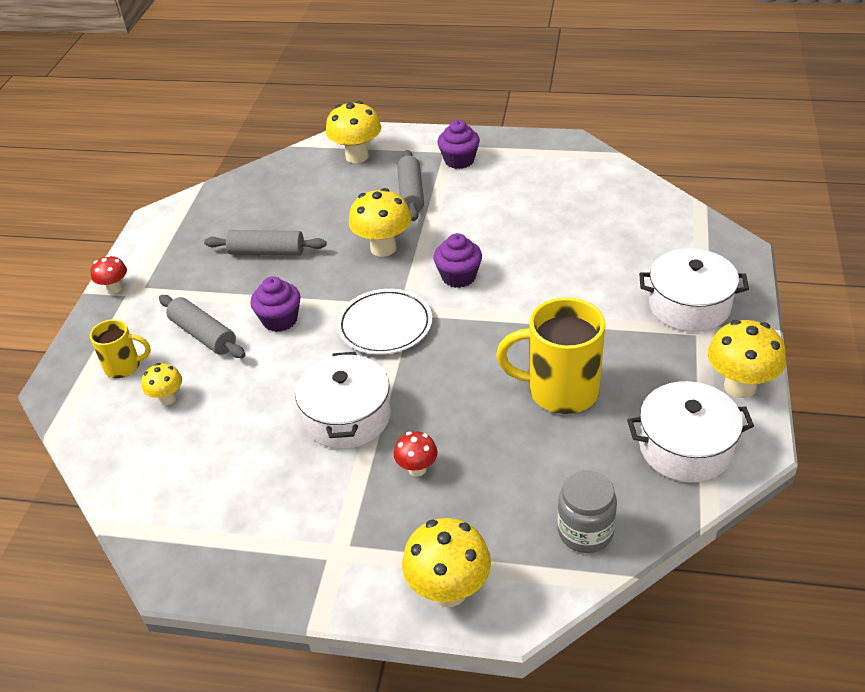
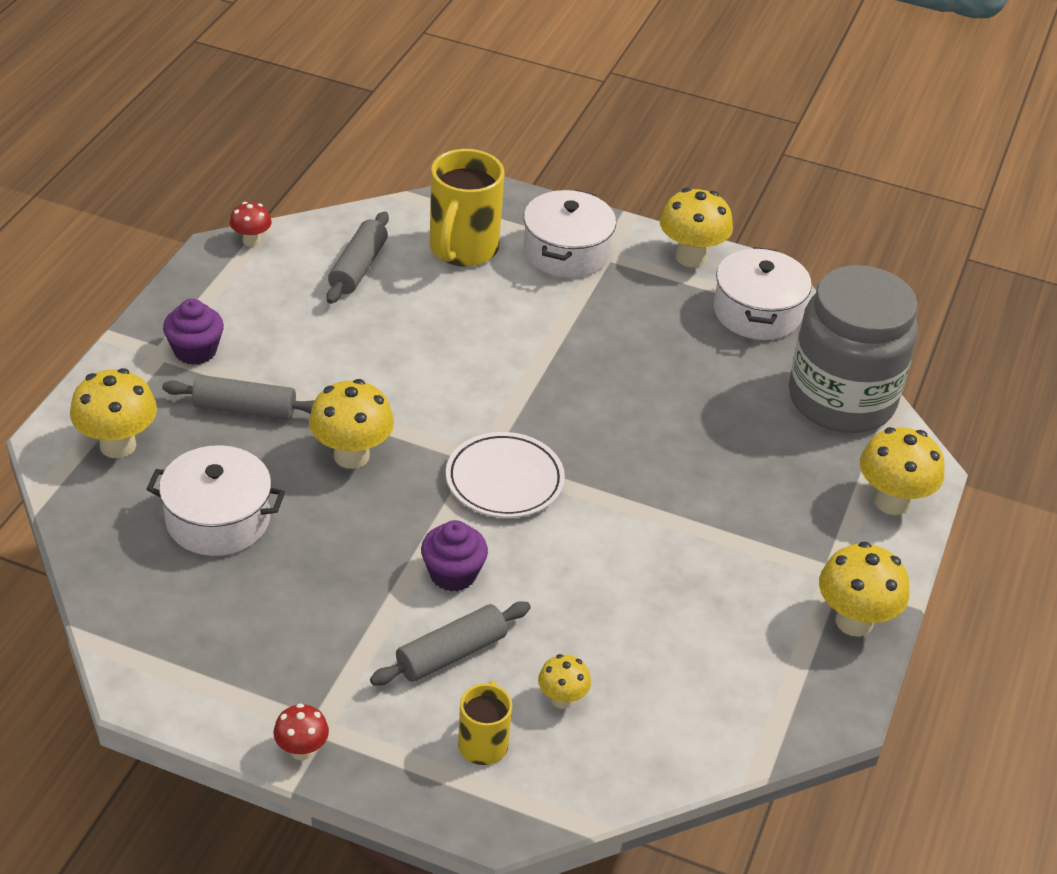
camera: 85 degrees left, 0 degrees up
(267, 252) = (300, 570): grey rolling pin -> grey rolling pin (358, 267)
(279, 575) = (854, 621): none -> yellow mushroom
(347, 417) = (646, 537): white pot -> white pot (218, 519)
(417, 469) = (738, 495): red mushroom -> red mushroom (251, 241)
(458, 276) = (441, 402): purple cupcake -> none
(560, 391) = (659, 370): yellow mug -> yellow mug (462, 249)
(585, 531) = (841, 400): grey jar -> grey jar, size x2.07

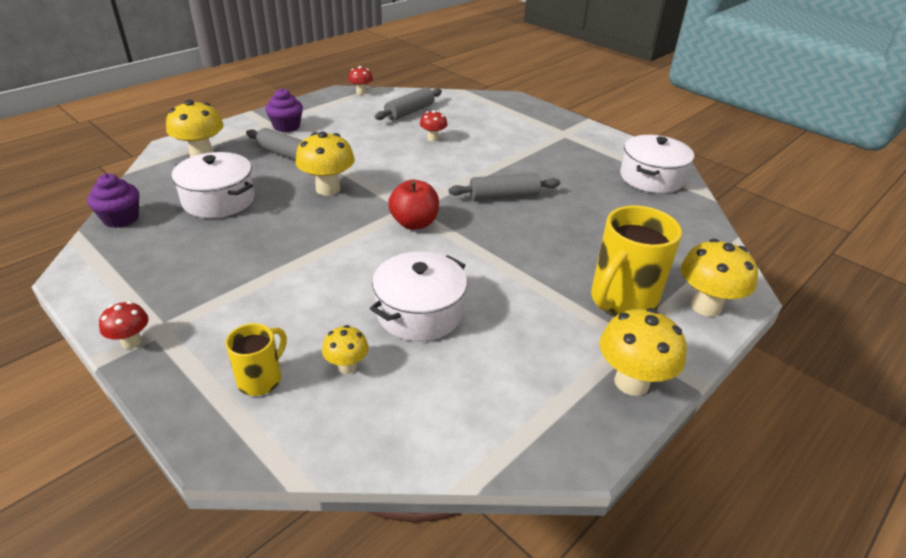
camera: 25 degrees right, 5 degrees down
(430, 316) = (433, 138): none -> red mushroom
(451, 654) = (291, 312): grey rolling pin -> grey rolling pin (504, 196)
(453, 574) = (335, 265): purple cupcake -> purple cupcake (121, 218)
(462, 249) = (476, 116): yellow mug -> yellow mug (621, 301)
(504, 480) = (414, 223): white plate -> red apple
(566, 252) = (539, 128): white pot -> white pot (419, 312)
(690, 257) = (620, 144): yellow mushroom -> none
(841, 400) = (691, 235): grey jar -> none

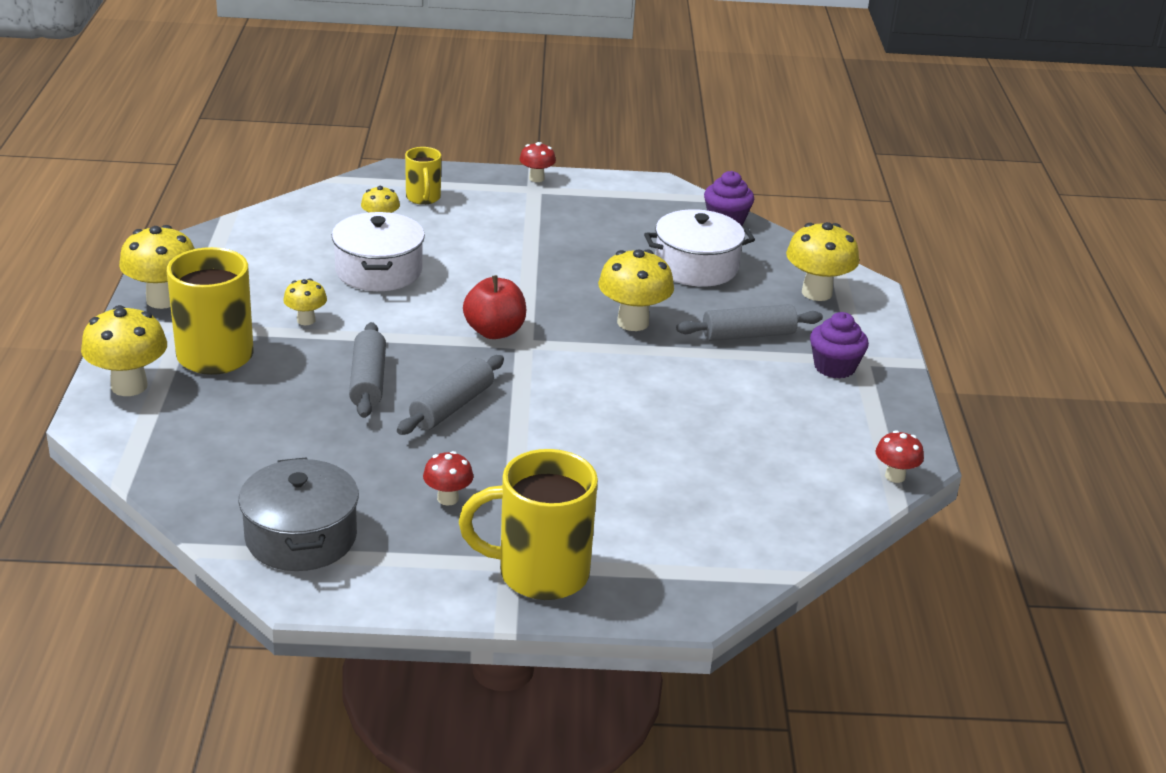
camera: 135 degrees right, 5 degrees down
(409, 112) = (765, 476): grey rolling pin -> grey rolling pin (368, 381)
(433, 138) = (655, 446): red mushroom -> red mushroom (448, 498)
(527, 296) = (306, 320): none -> yellow mushroom
(556, 126) = (539, 573): none -> yellow mug
(651, 178) = (301, 537): white pot -> grey pot

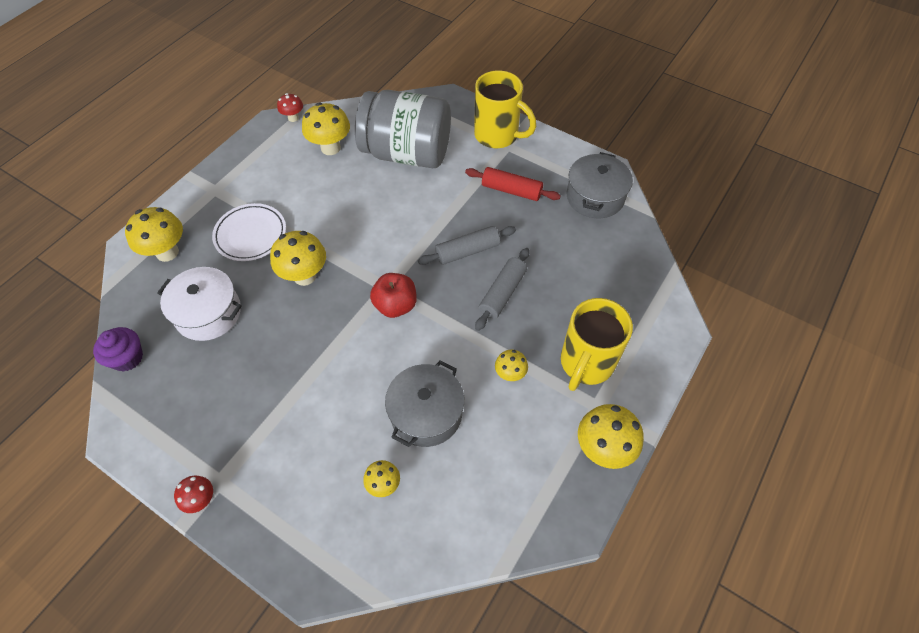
camera: 145 degrees left, 25 degrees up
(129, 386) = (652, 354): yellow mushroom -> yellow mushroom (330, 148)
(378, 271) = (426, 413): white pot -> grey pot
(423, 198) = (320, 513): yellow mug -> none
(448, 498) = (511, 190): red mushroom -> red rolling pin
(661, 491) = (407, 153): none -> grey jar
(748, 335) = (251, 235): grey rolling pin -> white plate
(834, 367) = (235, 190): purple cupcake -> none

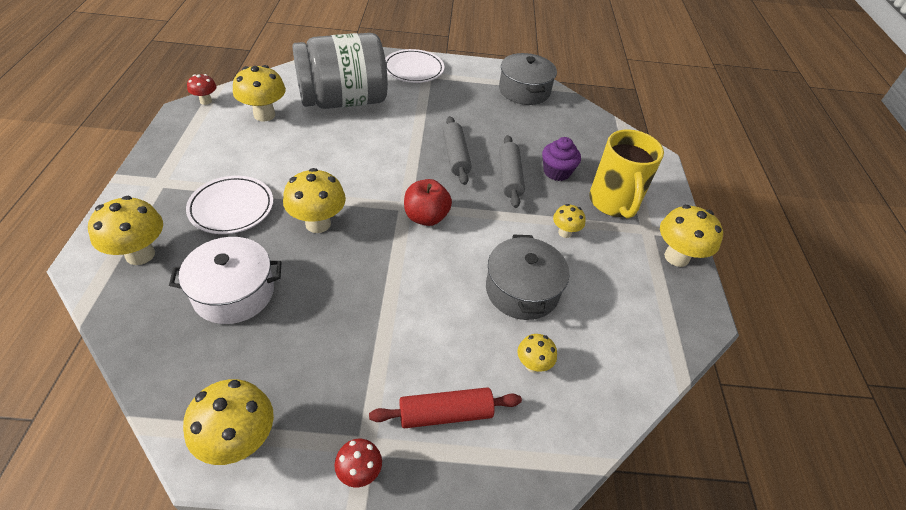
camera: 35 degrees left, 10 degrees down
(127, 358) = (161, 374): purple cupcake -> purple cupcake (556, 172)
(144, 434) = (239, 441): none -> yellow mushroom
(467, 251) = (455, 156): grey rolling pin -> grey rolling pin turned 45 degrees counterclockwise
(497, 135) = (413, 69): yellow mug -> white plate
(511, 190) = (456, 104): red rolling pin -> red rolling pin (445, 414)

